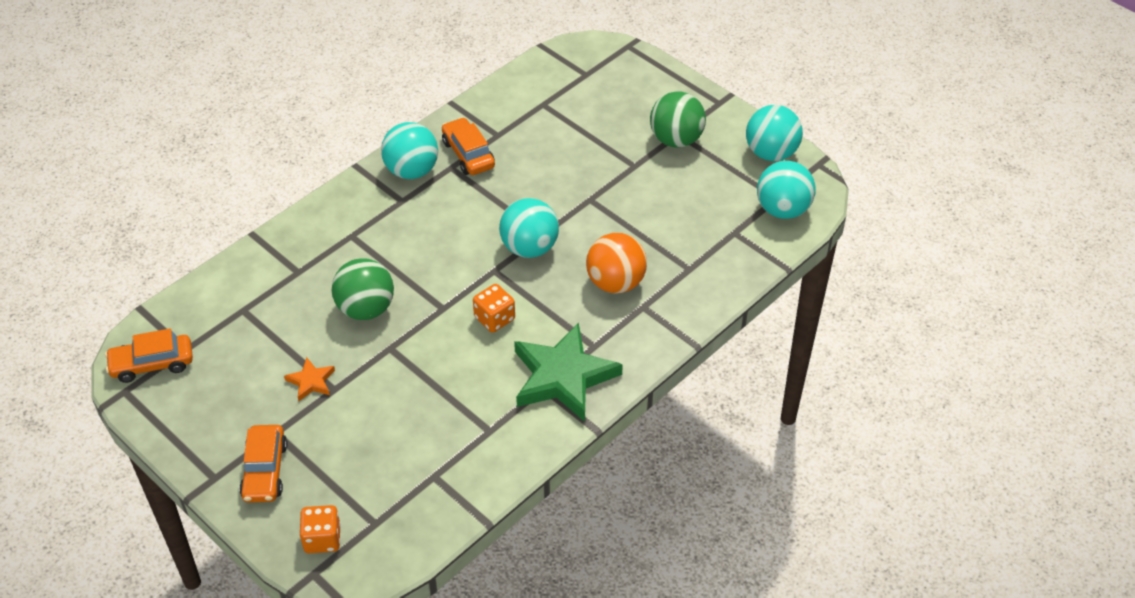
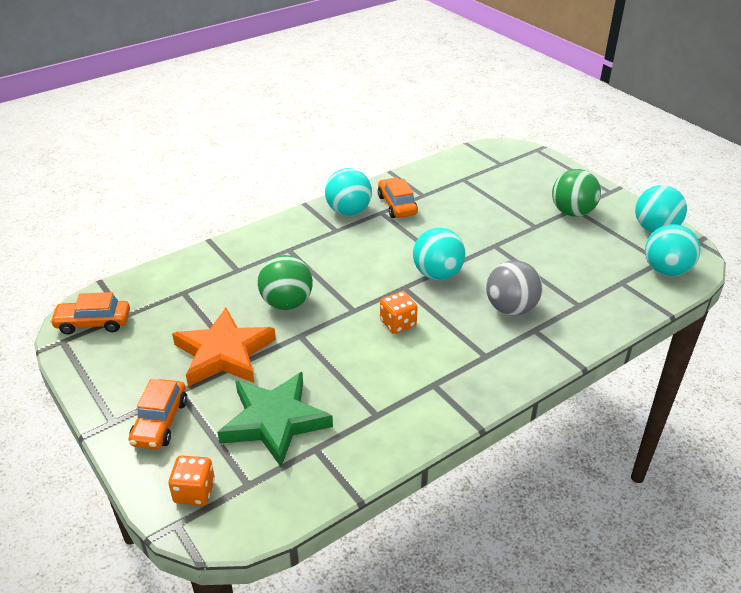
camera: 10 degrees right, 10 degrees down
(311, 381) = (224, 353): orange star -> orange star, size x2.23
(563, 377) = (453, 378): green star -> green star (274, 421)
(615, 283) = (511, 309): orange ball -> grey ball

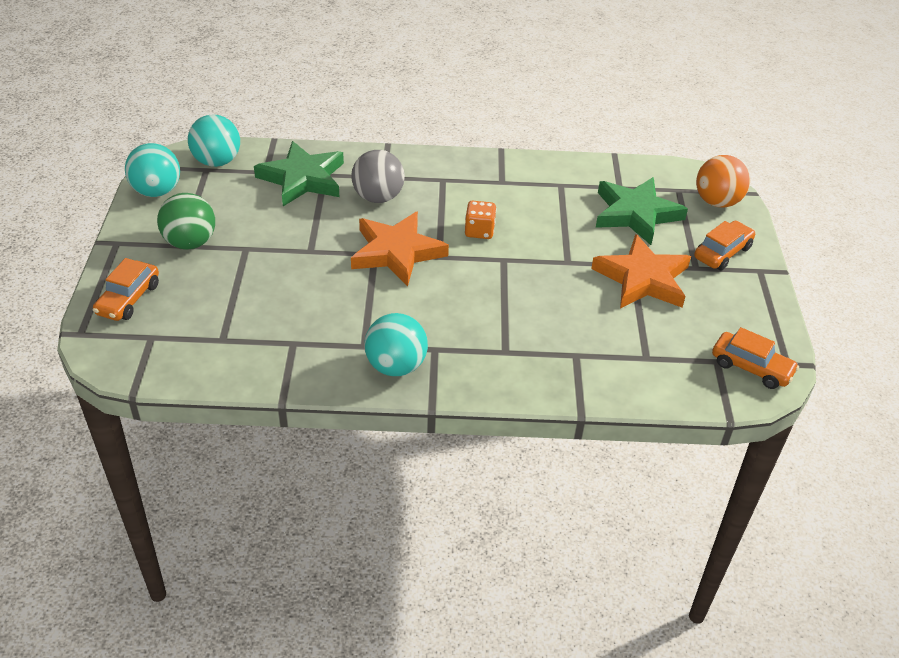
camera: 145 degrees left, 5 degrees up
(194, 492) = (717, 202): orange dice -> orange ball
(287, 303) = (555, 295): green ball -> none
(397, 205) = (337, 345): orange car -> orange car (128, 299)
(437, 274) = (396, 252): turquoise ball -> orange star
(587, 292) = (303, 178): none -> green star

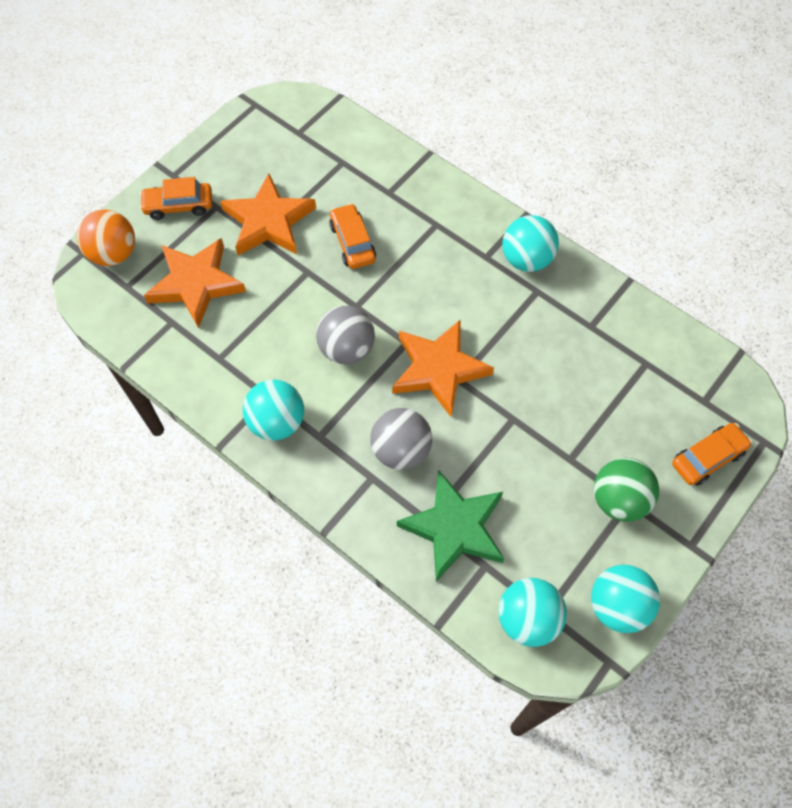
camera: 140 degrees left, 20 degrees up
(479, 173) = (277, 422): none -> turquoise ball
(479, 231) = (346, 349): orange dice -> grey ball
(636, 214) = (196, 284): green star -> orange star
(751, 367) = (282, 115): orange car -> orange car (352, 242)

